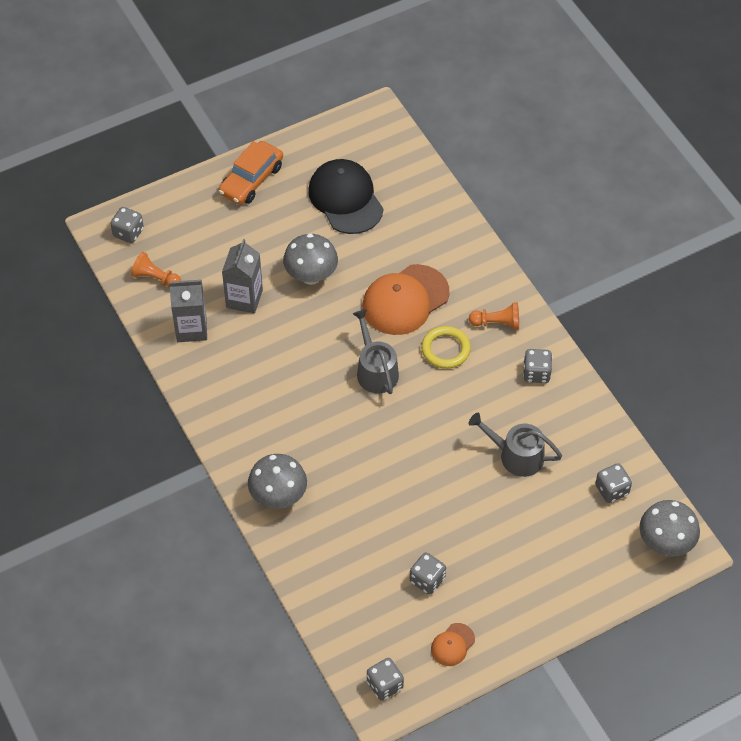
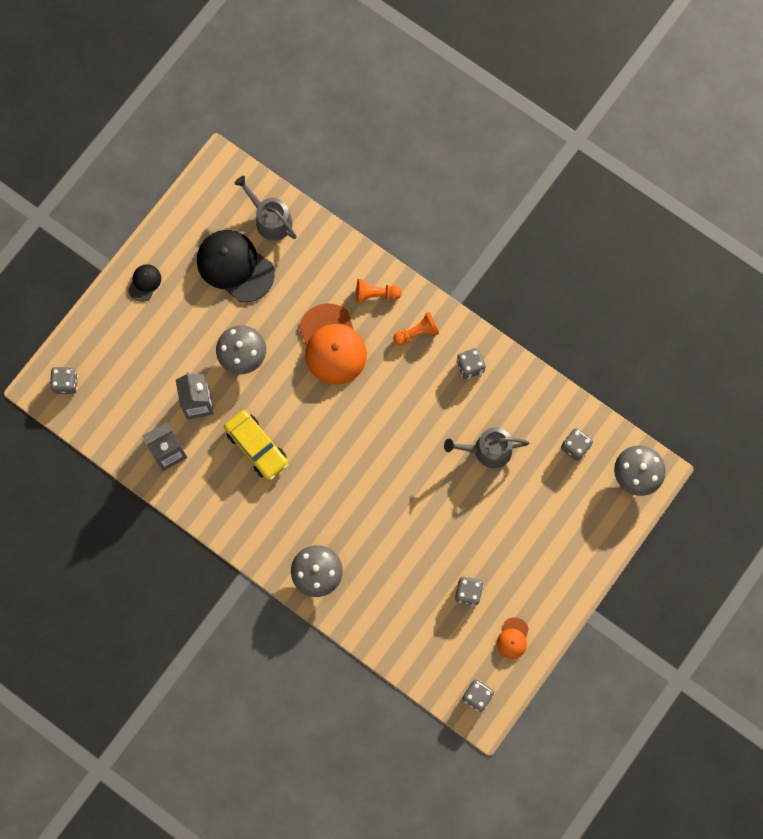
camera: 25 degrees left, 20 degrees up
(156, 278) = (113, 417): orange pawn -> orange pawn (375, 294)
(251, 180) = (144, 283): orange car -> black cap
(280, 358) = (256, 447): none -> yellow car
(375, 370) = (339, 423): grey watering can -> grey watering can (270, 219)
(405, 300) = (332, 345): orange cap -> orange cap turned 45 degrees counterclockwise
(445, 349) = (387, 377): yellow ring -> none

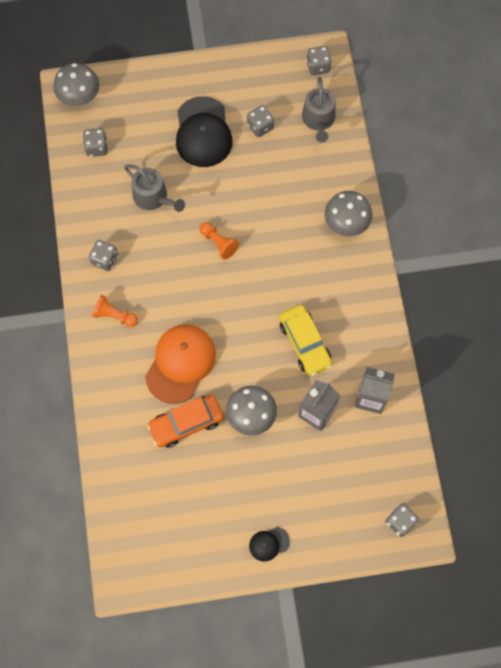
camera: 135 degrees left, 5 degrees down
(235, 266) = (190, 490): black cap -> black cap (203, 132)
(256, 447) = (305, 343): yellow car -> yellow car turned 150 degrees clockwise
(270, 219) = (128, 501): grey watering can -> grey watering can (318, 120)
(284, 307) = (186, 423): none -> orange car
(375, 294) = (113, 370): orange pawn -> orange pawn (218, 243)
(513, 638) = (261, 77): orange cap -> none

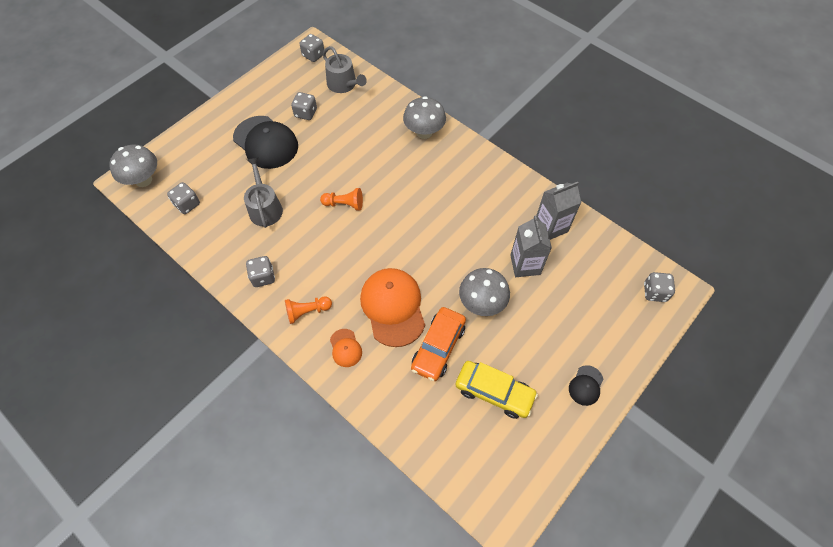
camera: 40 degrees left, 10 degrees down
(118, 367) = (345, 348): none -> orange cap
(153, 197) = (265, 208): grey watering can -> grey watering can turned 105 degrees counterclockwise
(305, 343) = (470, 225): yellow car -> yellow car (494, 392)

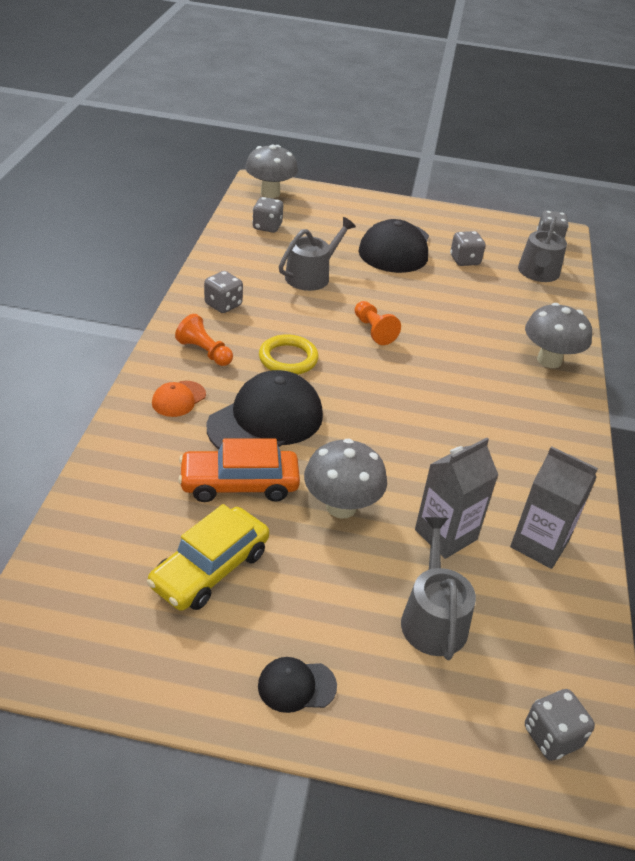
camera: 55 degrees right, 20 degrees down
(343, 266) = (288, 358): none -> yellow ring
(393, 307) = (266, 420): orange cap -> black cap
(494, 392) = (210, 569): yellow car -> yellow car turned 45 degrees clockwise
(573, 302) = (433, 617): none -> grey watering can

